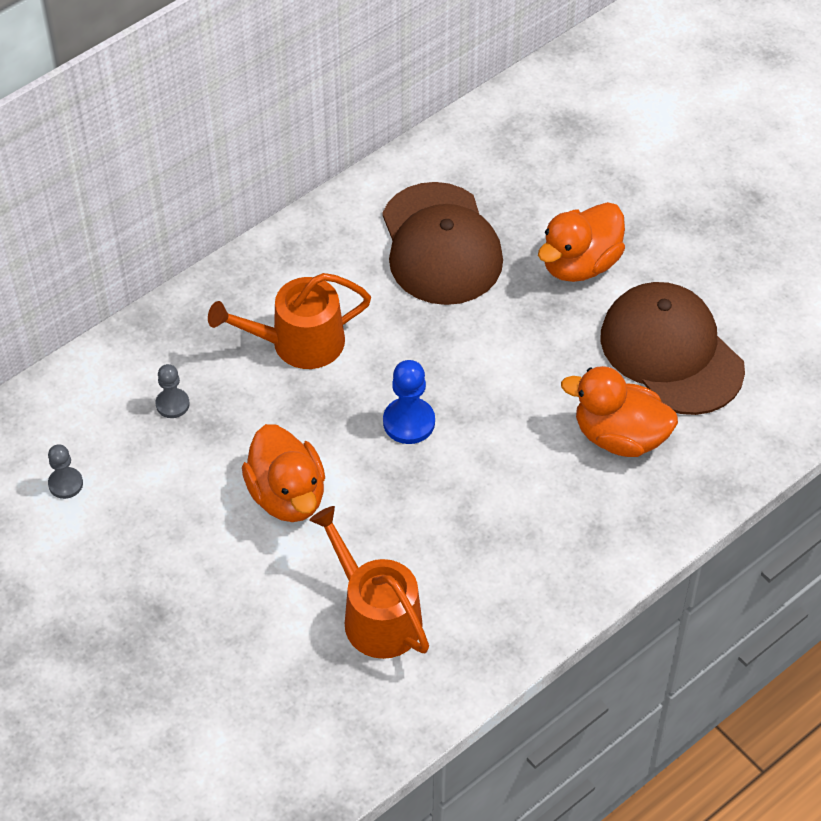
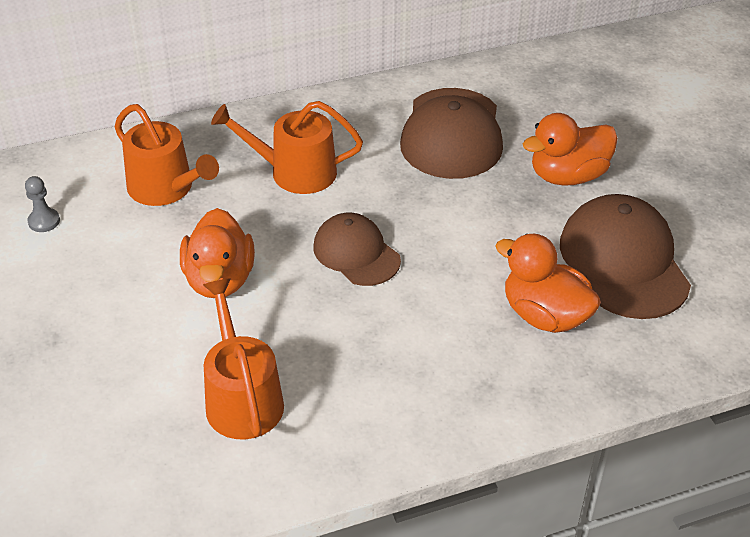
camera: 20 degrees right, 10 degrees down
(172, 404) = (166, 188): grey pawn -> orange watering can
(409, 422) = (356, 253): blue pawn -> brown cap

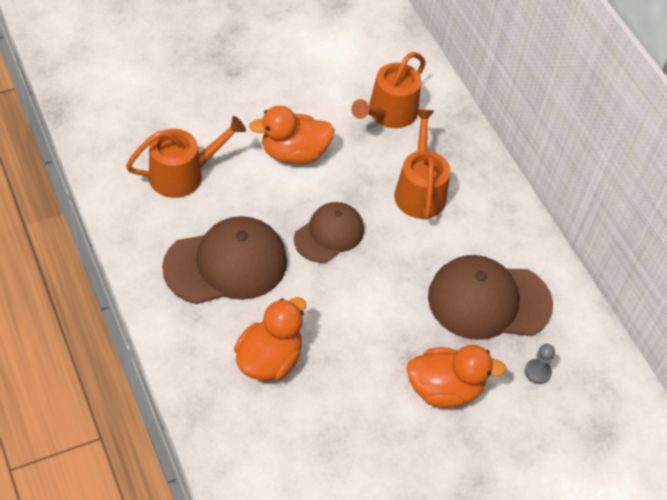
camera: 80 degrees right, 10 degrees up
(44, 221) = (344, 51): grey pawn -> grey pawn (537, 372)
(568, 176) = (444, 389): orange duck -> orange duck turned 120 degrees clockwise
(623, 262) = (336, 424): brown cap -> brown cap (226, 264)

